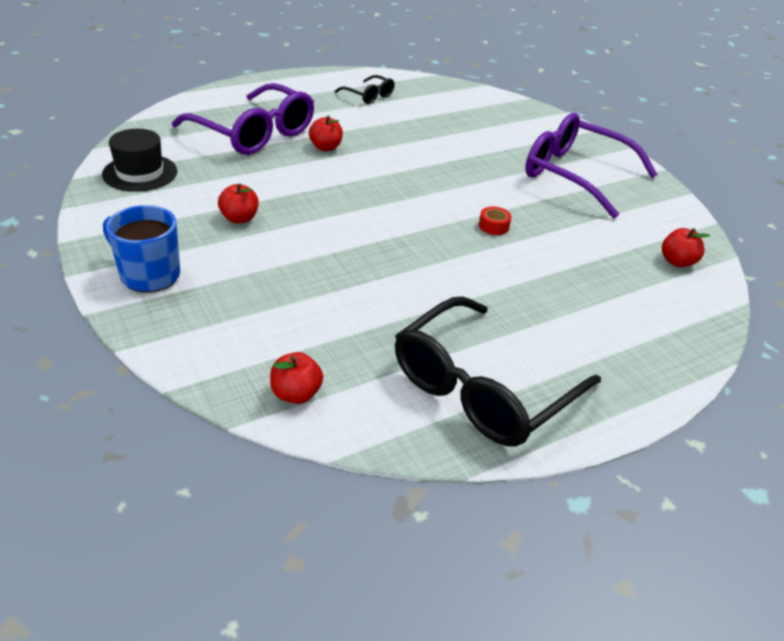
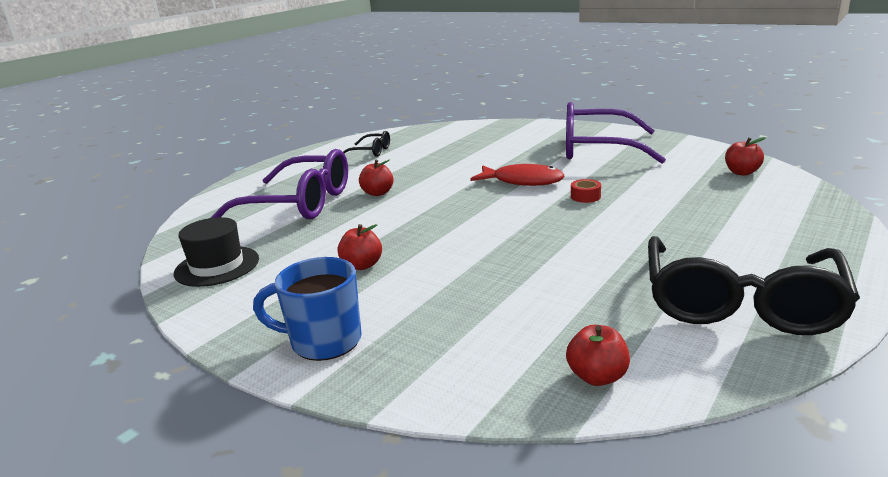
camera: 20 degrees left, 15 degrees down
(460, 185) = (523, 181): none -> red fish

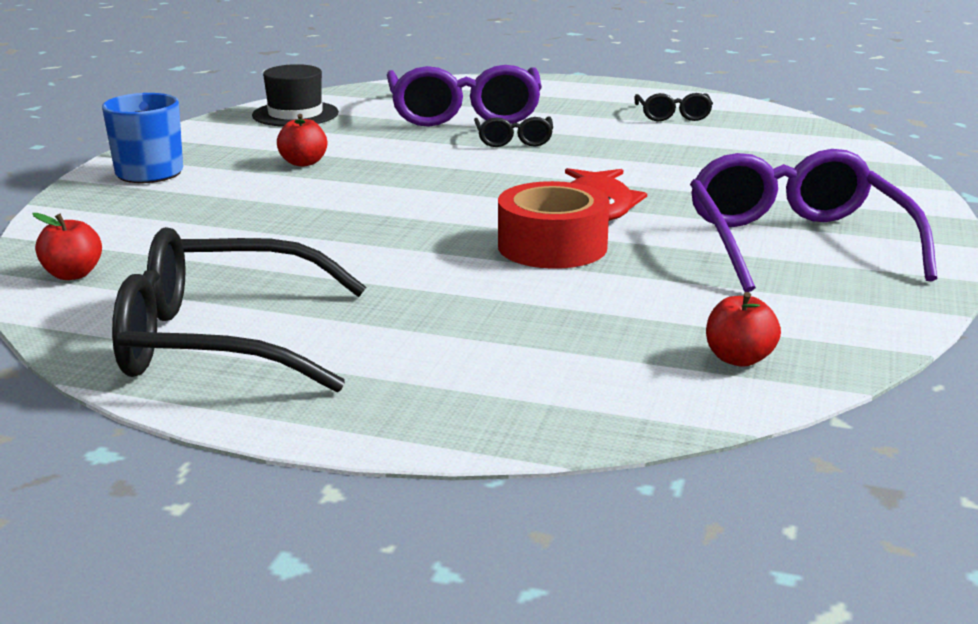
camera: 70 degrees right, 0 degrees up
(378, 193) = (514, 140): red apple -> black glasses
(585, 196) = (552, 246): red tape -> red tape, size x2.30

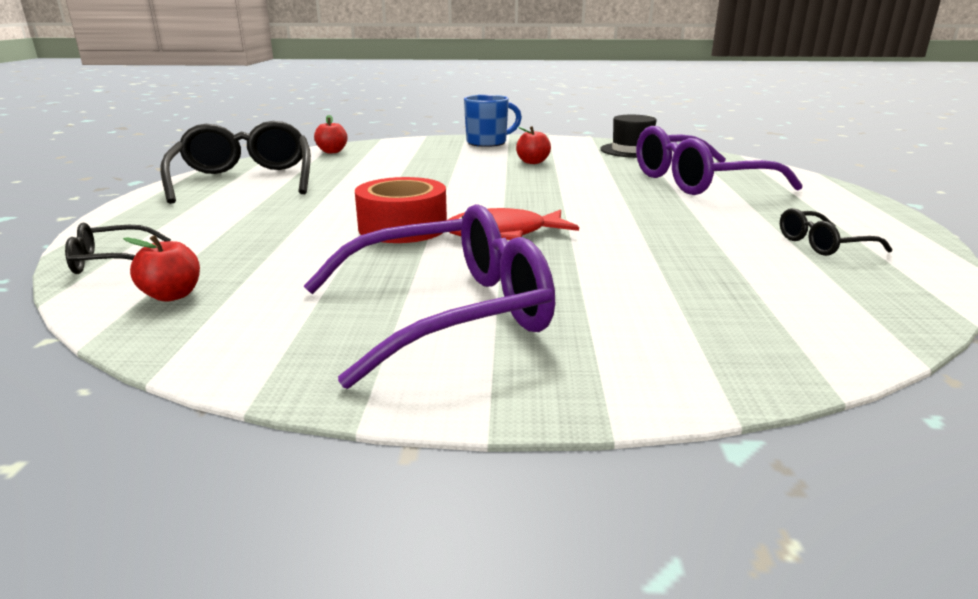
camera: 75 degrees right, 0 degrees up
(514, 140) = (648, 199): black glasses -> black glasses (111, 261)

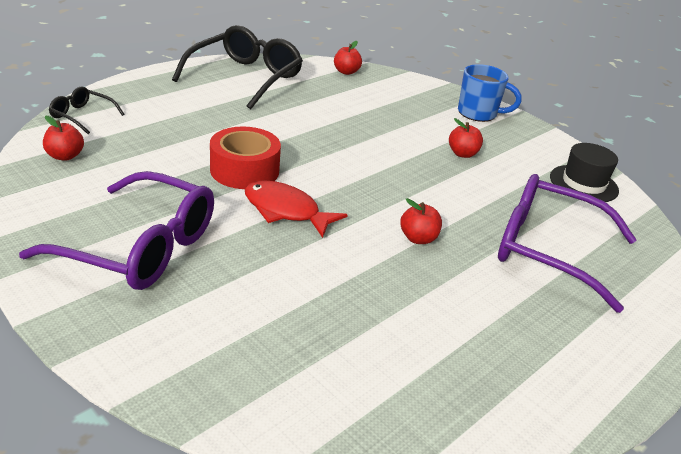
camera: 40 degrees right, 10 degrees up
(625, 208) = (418, 238): none -> red apple
(822, 244) = (476, 365): black glasses -> none

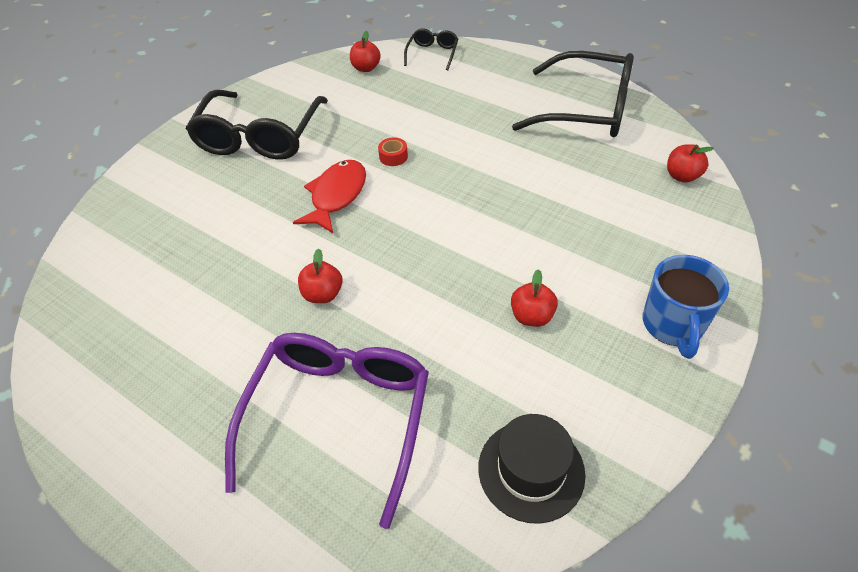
camera: 85 degrees right, 15 degrees up
(140, 247) = (260, 137): purple glasses -> black glasses
(244, 170) = (393, 156): red tape -> red tape, size x0.44

